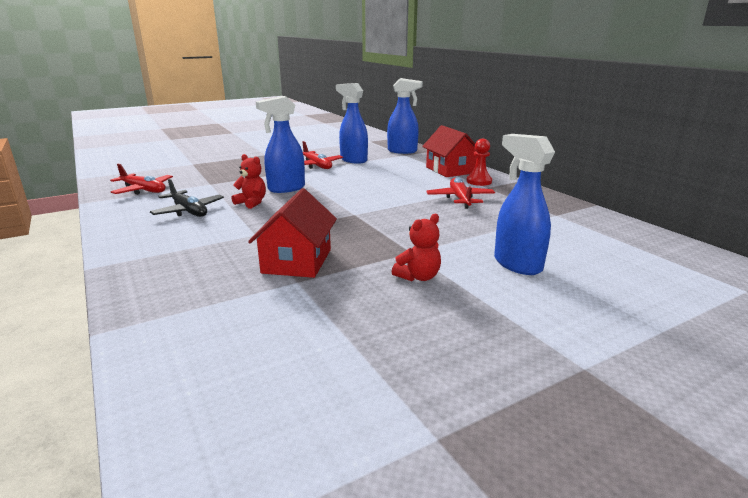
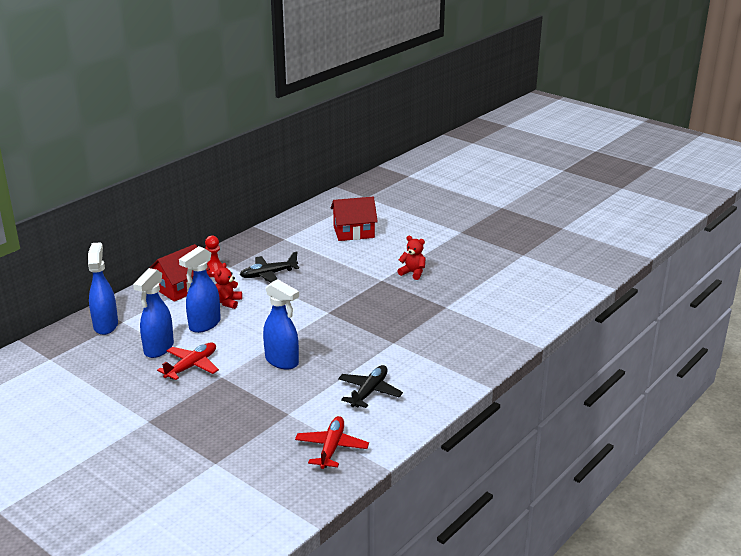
camera: 110 degrees left, 5 degrees up
(251, 203) = (331, 367): red teddy bear -> red teddy bear (228, 302)
(297, 261) = (422, 314): red house -> red house (353, 232)
(460, 199) = (268, 275): red plane -> black plane
(517, 264) = (376, 248): blue spray bottle -> blue spray bottle (204, 325)

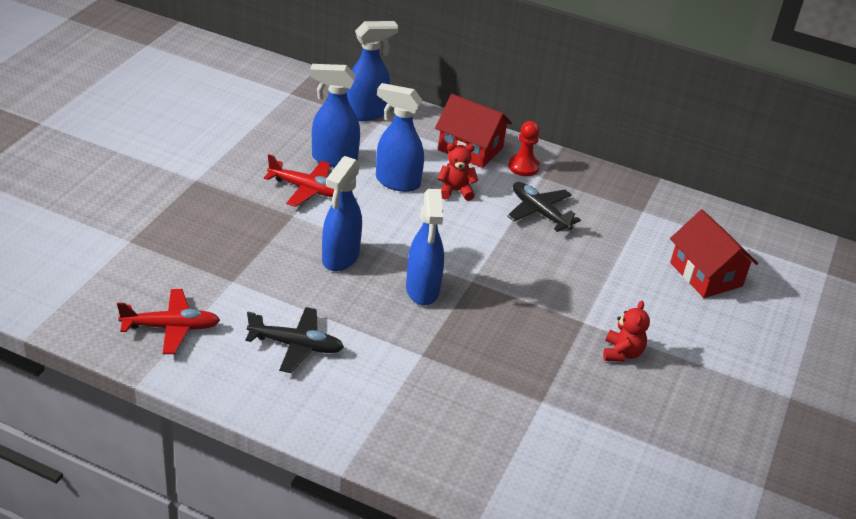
camera: 70 degrees right, 10 degrees up
(330, 332) = (422, 290): none -> blue spray bottle

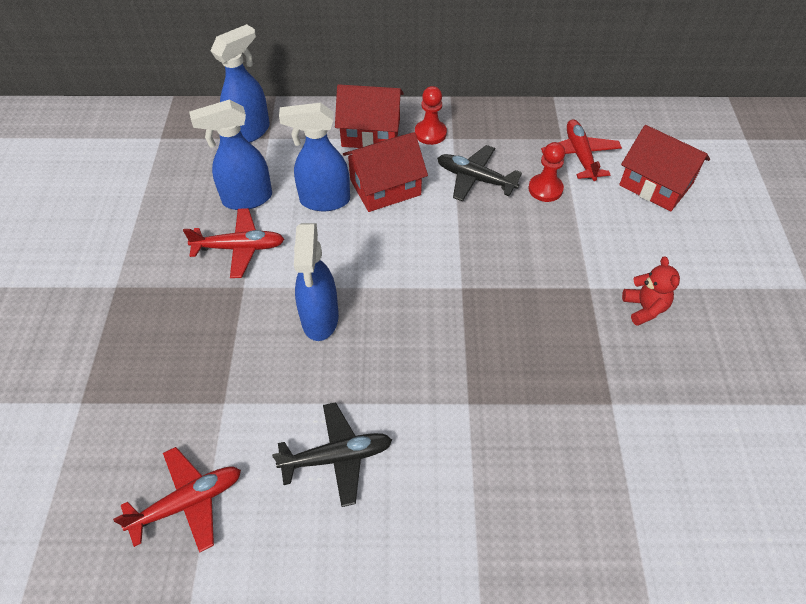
camera: 20 degrees left, 15 degrees up
(422, 290) = (422, 321): blue spray bottle -> none
(455, 191) = (385, 187): red teddy bear -> red house
(598, 241) = (545, 189): none -> red pawn
(650, 229) = (579, 155): none -> red plane

